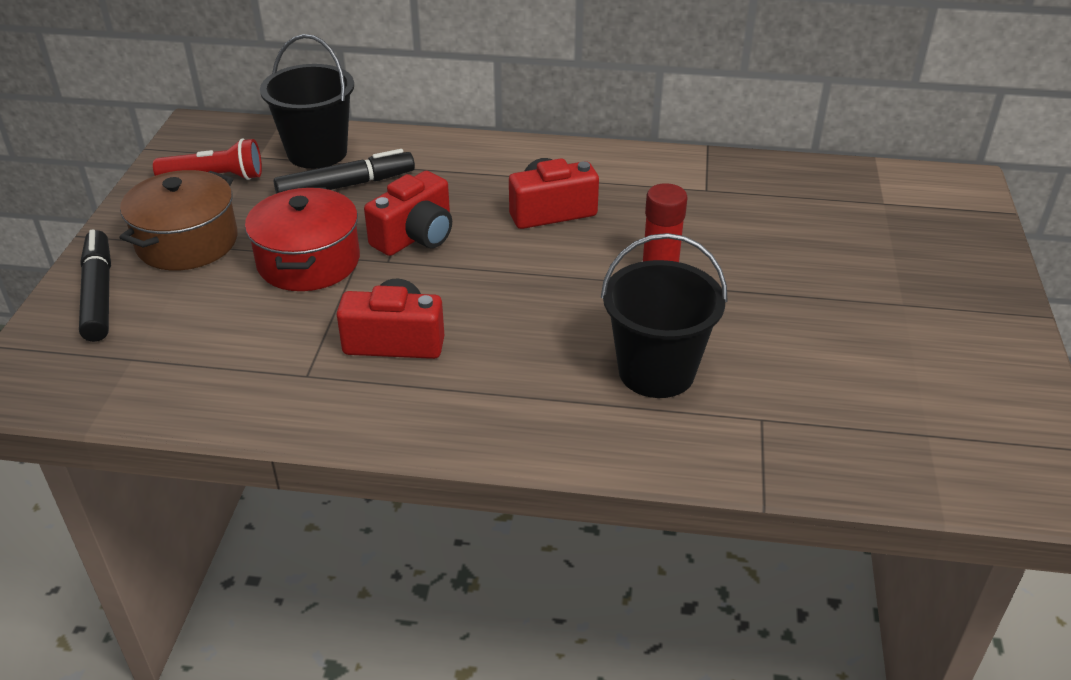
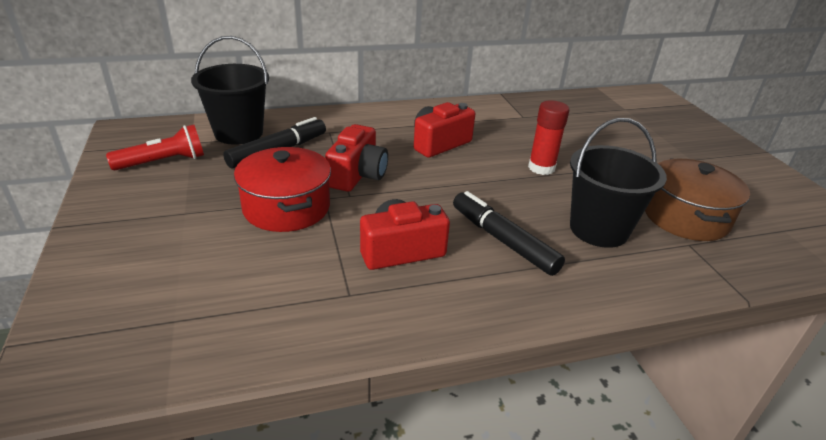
camera: 25 degrees left, 5 degrees down
(98, 294) = (106, 272): black marker -> black marker (503, 240)
(187, 242) = (168, 213): brown pot -> brown pot (685, 217)

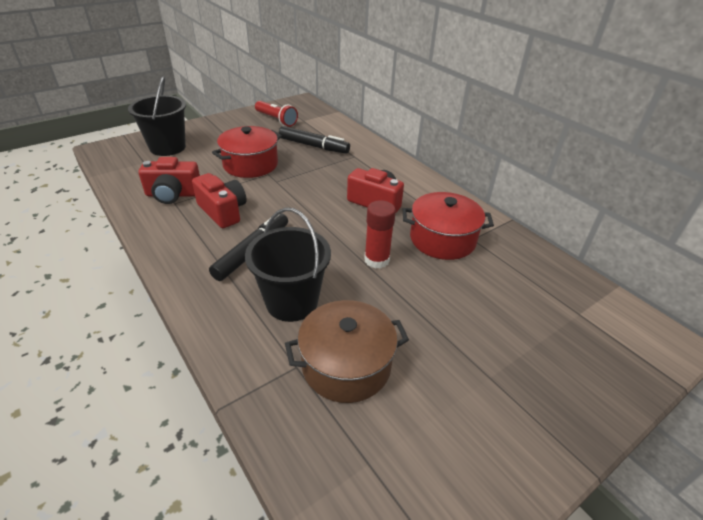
camera: 70 degrees right, 5 degrees up
(239, 133) = (325, 129): black bucket -> black bucket (167, 147)
(357, 175) = (303, 178): red camera -> red camera (173, 194)
(519, 129) = (442, 239): none -> red pot

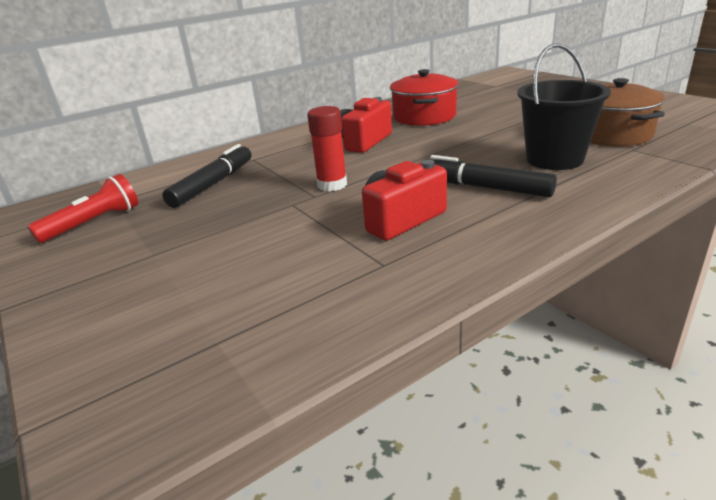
camera: 85 degrees left, 10 degrees down
(167, 147) = (153, 324): black bucket -> none
(173, 194) = (356, 272): red camera -> none
(250, 164) = (260, 221): red pot -> none
(376, 260) = (467, 135): red glue stick -> red glue stick (332, 185)

